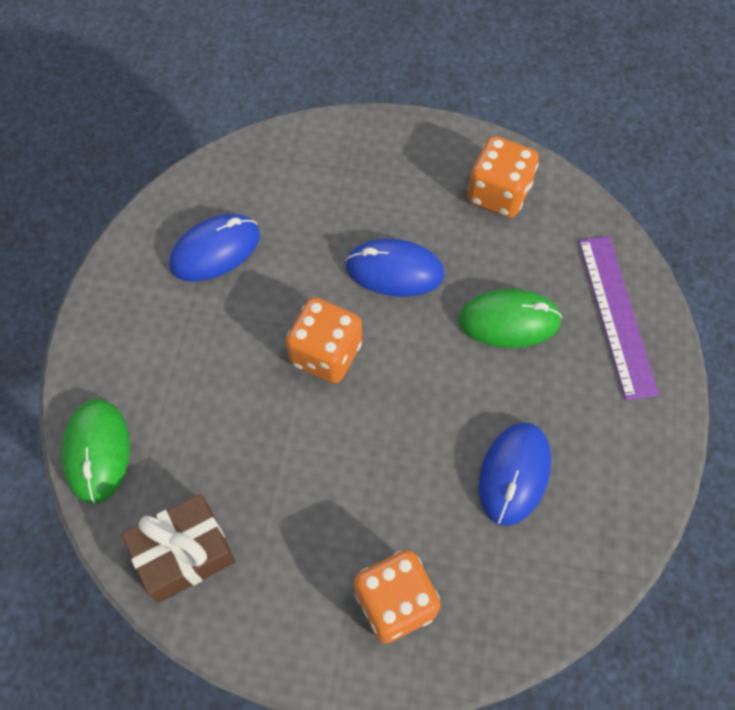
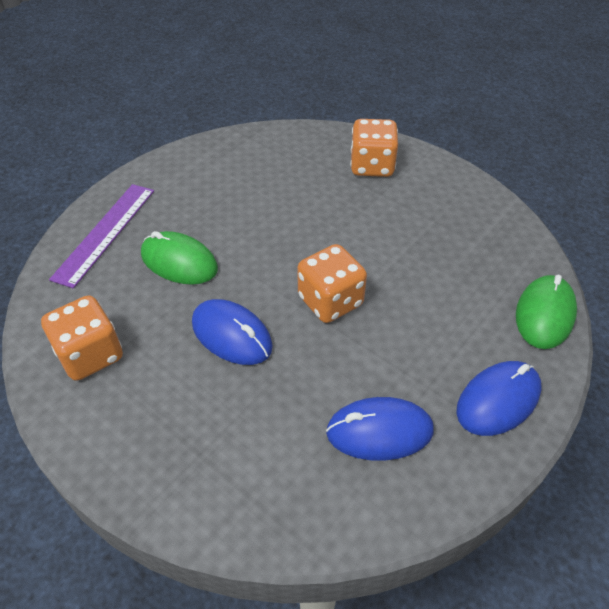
camera: 150 degrees left, 15 degrees down
(184, 553) = (494, 233): brown gift -> none
(514, 474) = (256, 187): blue mouse -> blue mouse (498, 400)

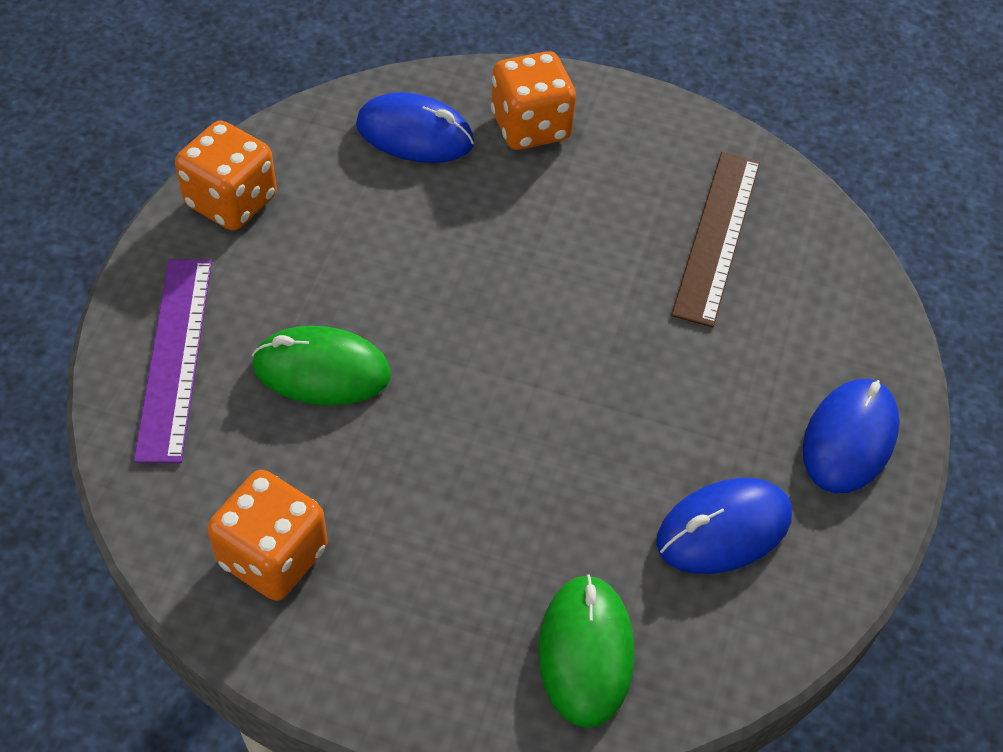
camera: 25 degrees left, 5 degrees up
(232, 335) = (462, 460): blue mouse -> blue mouse (415, 134)
(330, 301) = (574, 366): orange dice -> orange dice (231, 201)
(460, 251) = (716, 236): none -> brown ruler
(544, 314) = (860, 300): green mouse -> green mouse (585, 652)

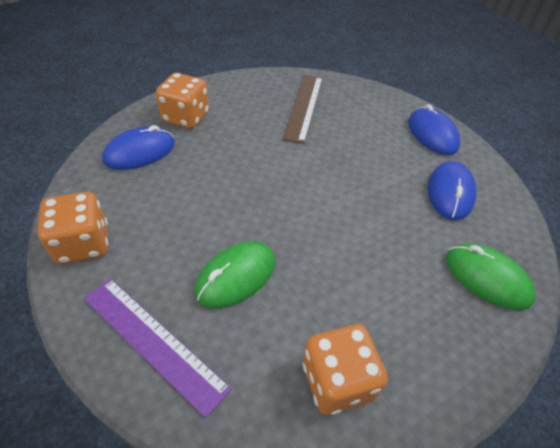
camera: 50 degrees left, 5 degrees down
(716, 236) = (304, 106): brown ruler -> brown ruler turned 45 degrees clockwise

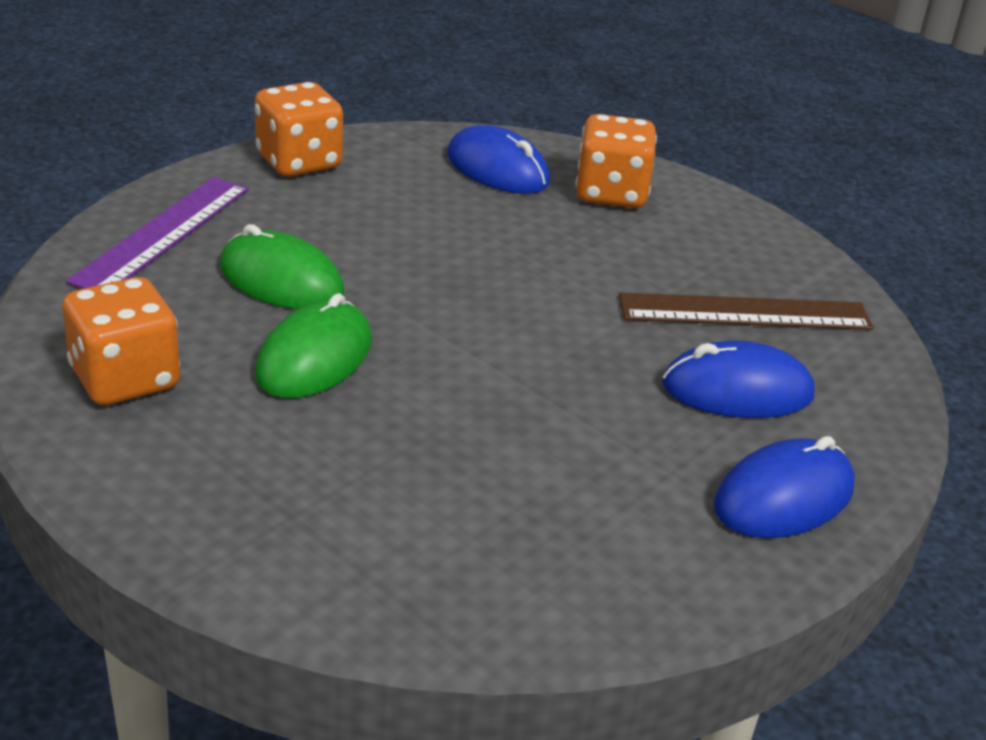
camera: 75 degrees right, 15 degrees down
(450, 193) = (586, 516): blue mouse -> blue mouse (737, 390)
(486, 278) = (361, 553): green mouse -> green mouse (314, 358)

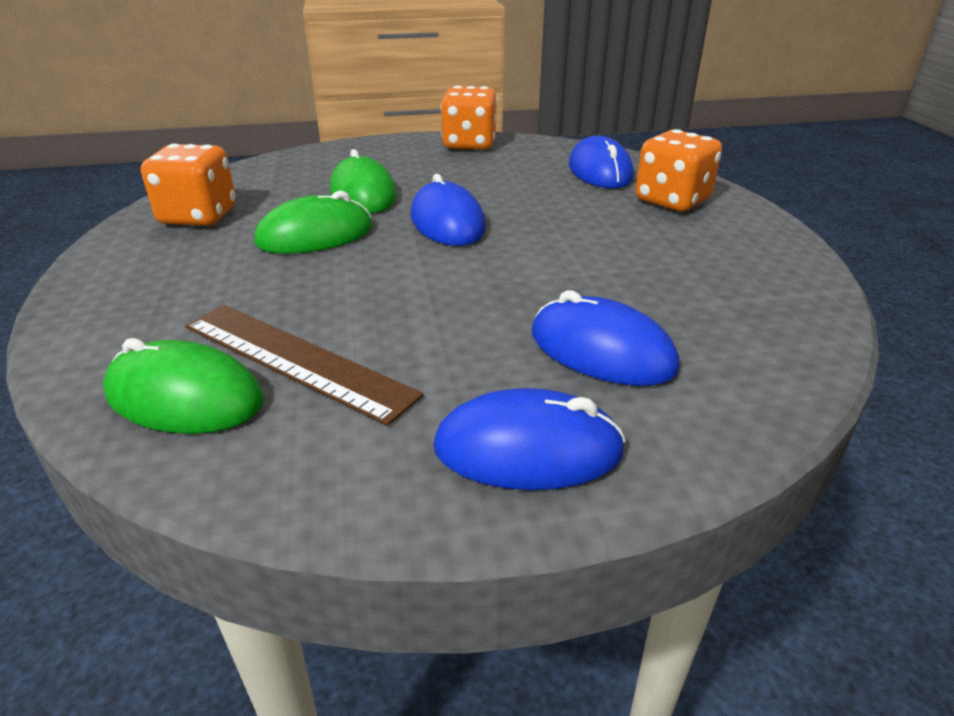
camera: 40 degrees right, 0 degrees up
(162, 233) = (336, 159): purple ruler -> none
(432, 293) = (447, 222): none -> blue mouse
(470, 580) = (184, 397): none -> green mouse
(744, 312) = (689, 299): brown ruler -> brown ruler (296, 359)

